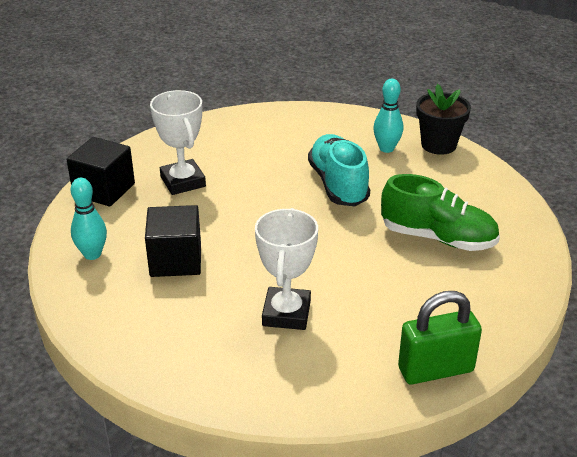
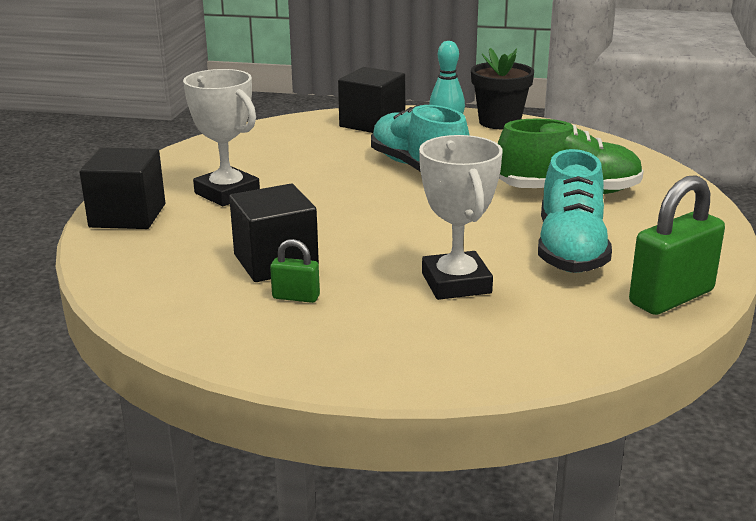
camera: 20 degrees left, 10 degrees down
(92, 254) = (158, 276): turquoise bowling pin -> none
(169, 298) = (296, 297): none -> green padlock
(335, 126) = (372, 123): none -> black cube
(394, 301) = (570, 250): none -> turquoise shoe

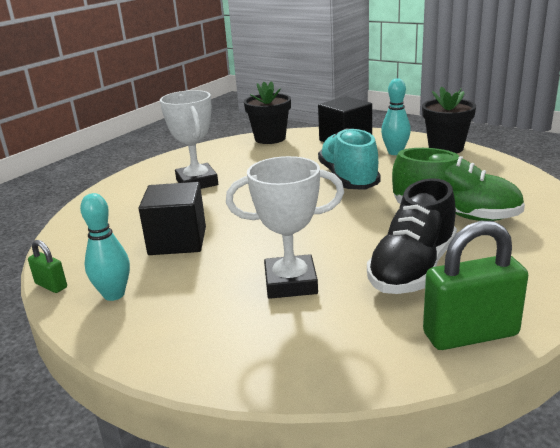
camera: 25 degrees right, 0 degrees up
(127, 216) = (120, 191): black cube -> none
(258, 329) = (114, 294): none -> turquoise bowling pin
(271, 130) = (270, 138): none -> black flower pot
(296, 297) = (163, 272): green padlock -> green padlock (51, 285)
(456, 283) = (290, 283): white trophy -> white trophy turned 75 degrees clockwise
(570, 250) = (413, 269): turquoise shoe -> black shoe

